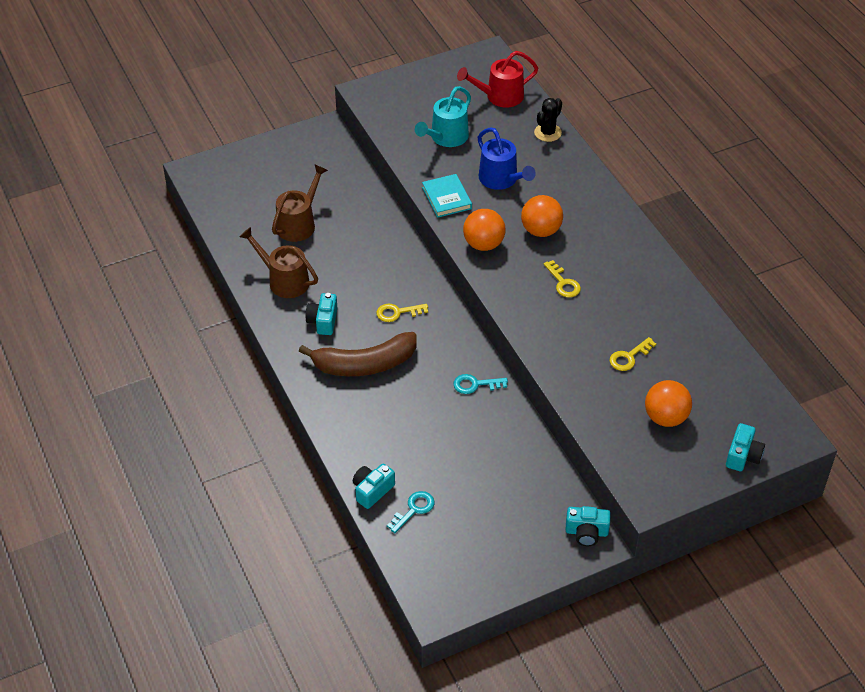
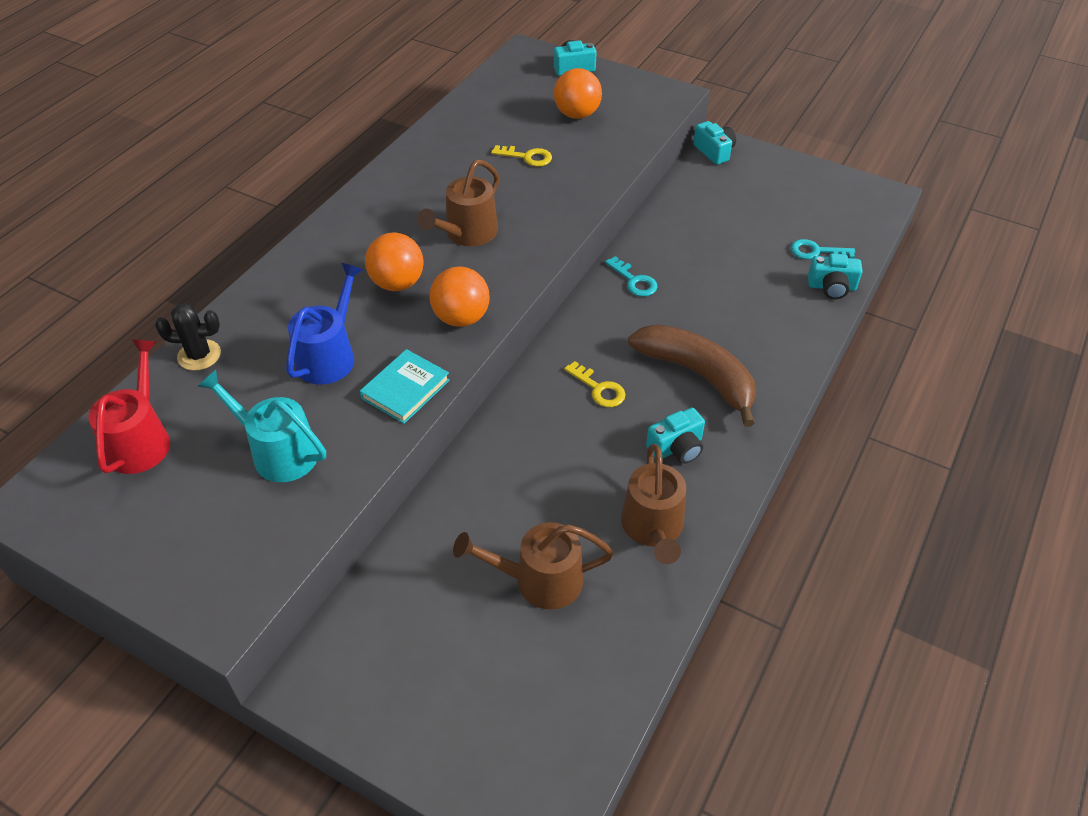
camera: 125 degrees left, 0 degrees up
(446, 138) = (278, 452): turquoise watering can -> turquoise watering can turned 150 degrees counterclockwise
(499, 96) = (141, 440): red watering can -> red watering can turned 120 degrees counterclockwise
(563, 283) = (467, 234): yellow key -> brown watering can

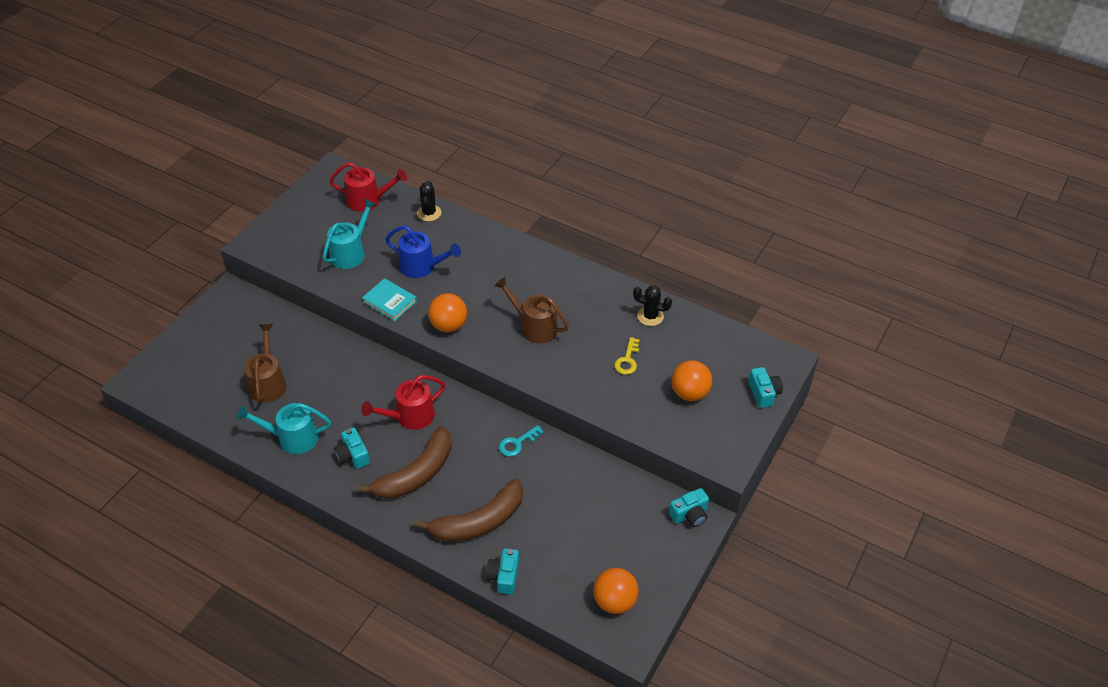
camera: 90 degrees right, 0 degrees up
(397, 283) = (484, 293): orange ball -> orange ball (614, 601)
(453, 138) = (650, 316): none -> black cactus
(599, 389) = (410, 417): yellow key -> red watering can
(653, 528) = (292, 438): brown watering can -> turquoise watering can
(761, 311) = (478, 522): none -> brown banana
(816, 251) = (549, 573): turquoise key -> none

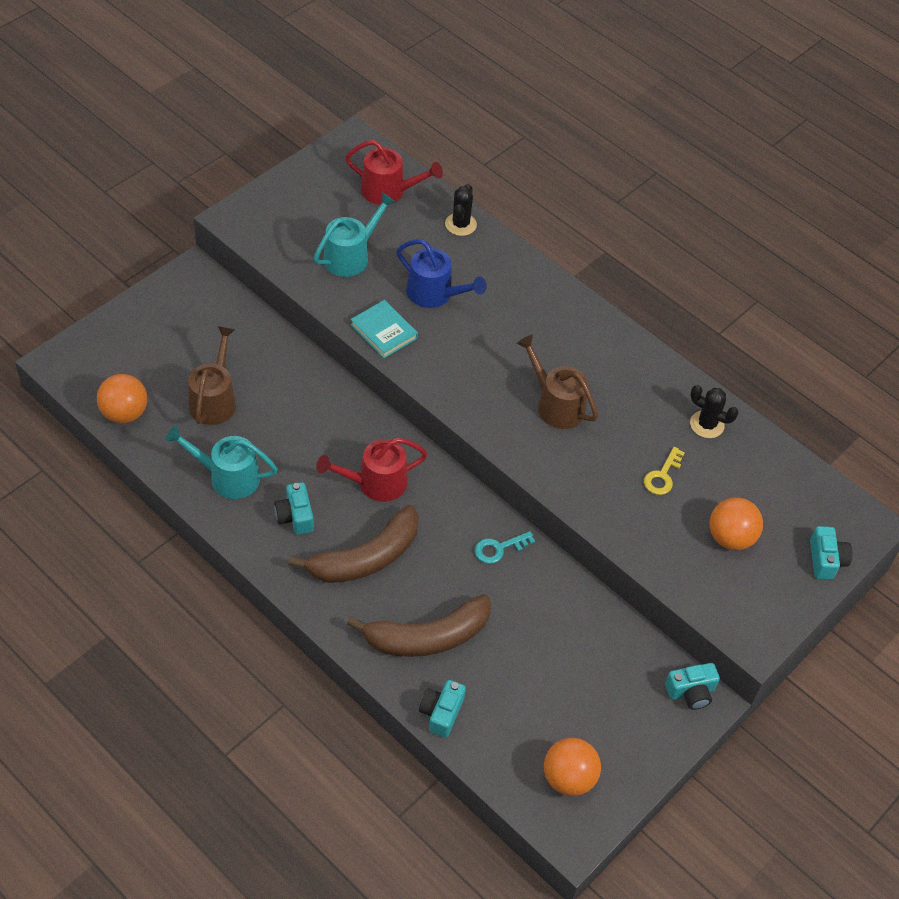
camera: 10 degrees right, 5 degrees up
(448, 325) = (449, 379): orange ball -> orange ball (124, 413)

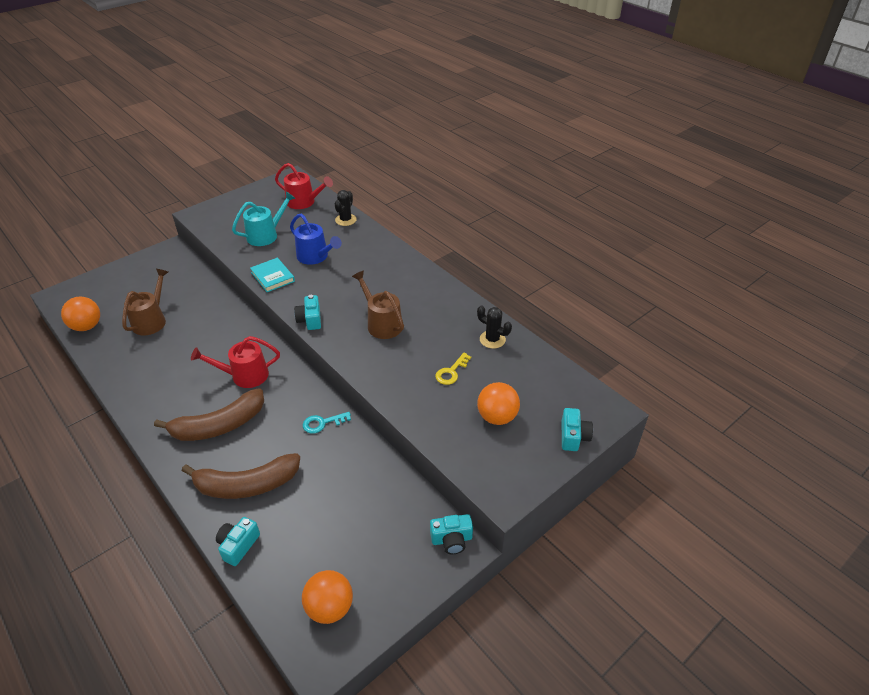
camera: 10 degrees right, 10 degrees down
(227, 477) = (140, 368): turquoise watering can -> none
(295, 516) = (178, 395): turquoise camera -> turquoise camera (310, 320)

